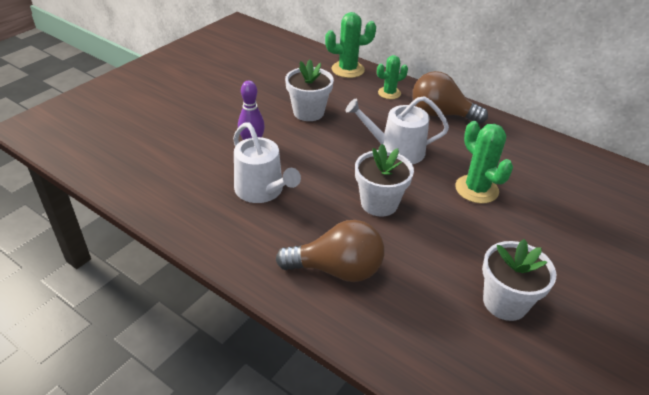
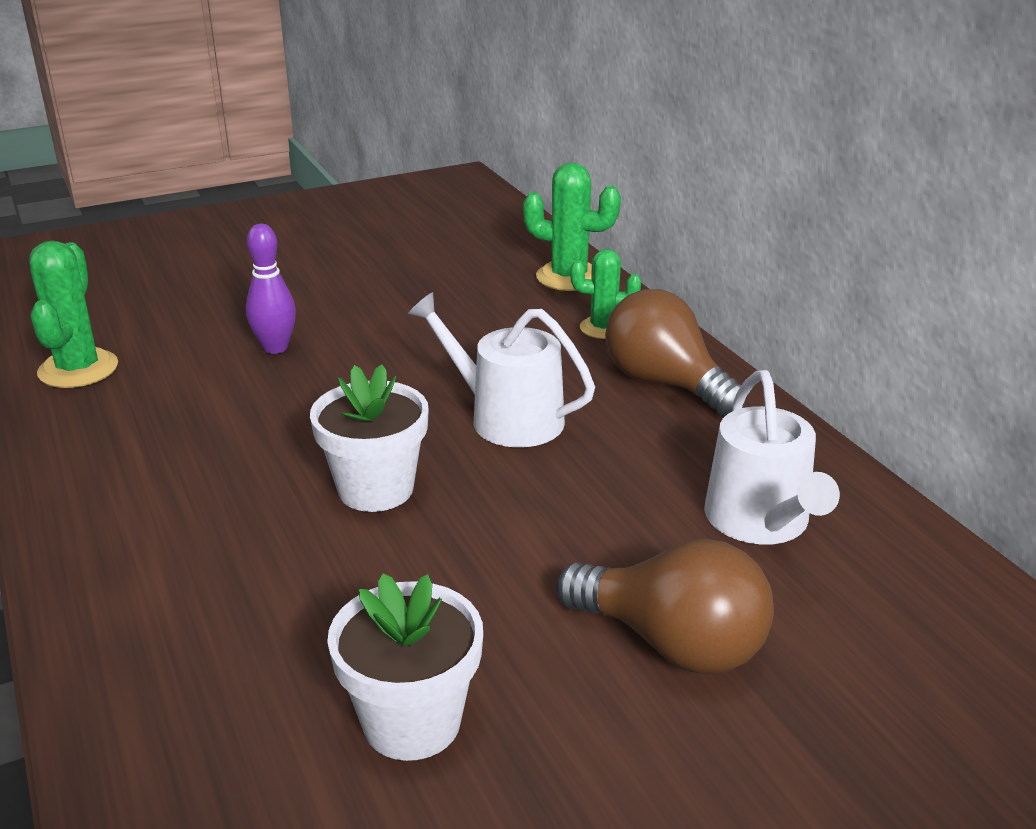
camera: 30 degrees right, 10 degrees down
(262, 190) = (211, 415): white watering can -> white watering can (761, 522)
(308, 112) = (421, 325): white flower pot -> none
(337, 270) = (185, 563): brown light bulb -> brown light bulb (672, 644)
(476, 189) = (587, 521): green cactus -> green cactus (78, 369)

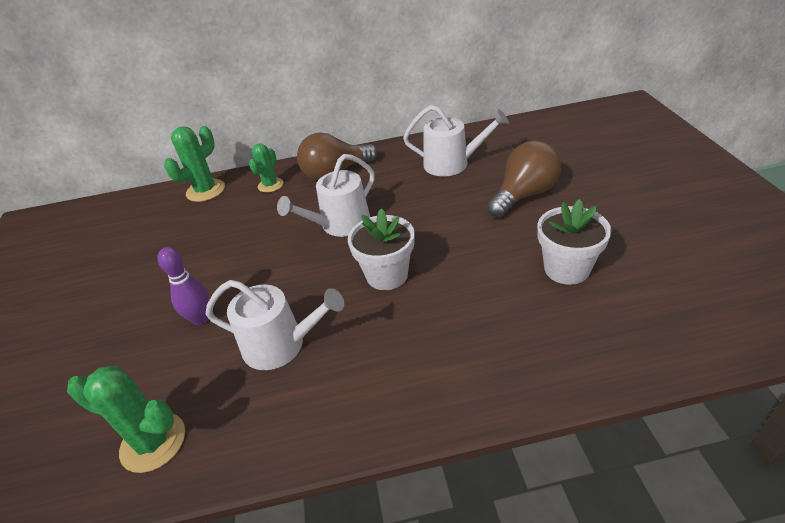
camera: 70 degrees left, 10 degrees up
(222, 420) = (281, 345): none -> white watering can

